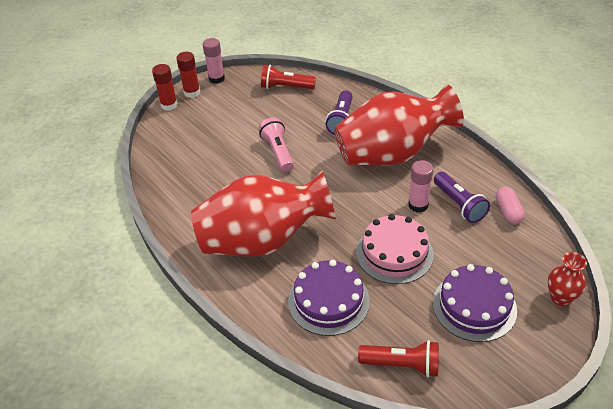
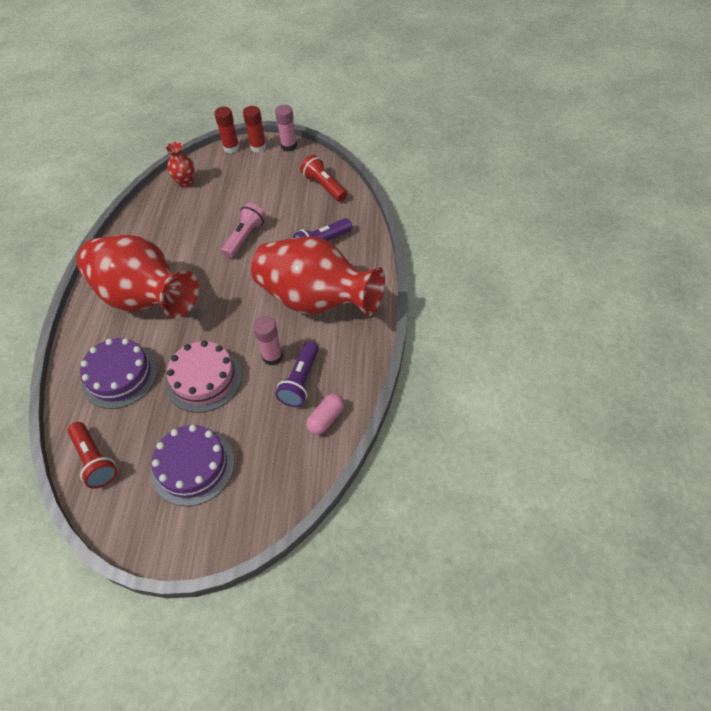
camera: 45 degrees right, 10 degrees up
(560, 298) = (256, 519): red vase -> red vase (185, 182)

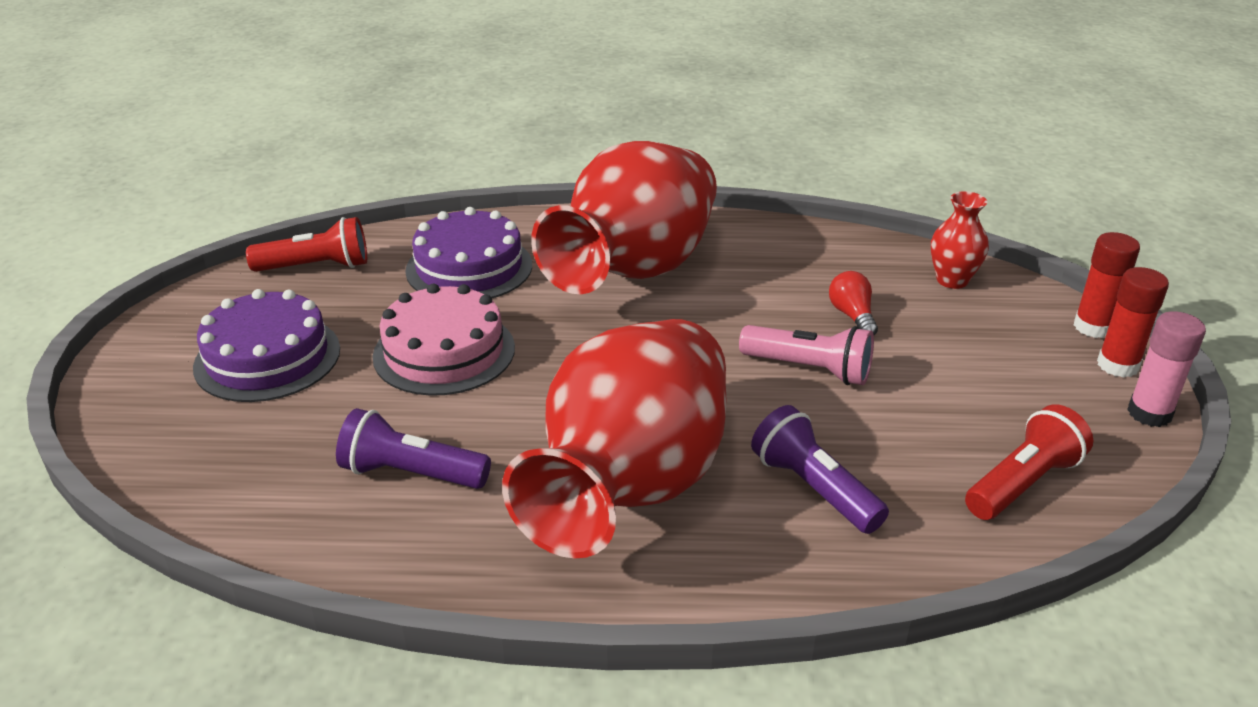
camera: 85 degrees right, 20 degrees down
(95, 460) = (316, 267): red flashlight -> red flashlight turned 150 degrees counterclockwise
(206, 219) = (852, 316): none -> red light bulb
(272, 357) = (481, 431): pink glue stick -> none
(326, 419) = (308, 515): pink capsule -> none

